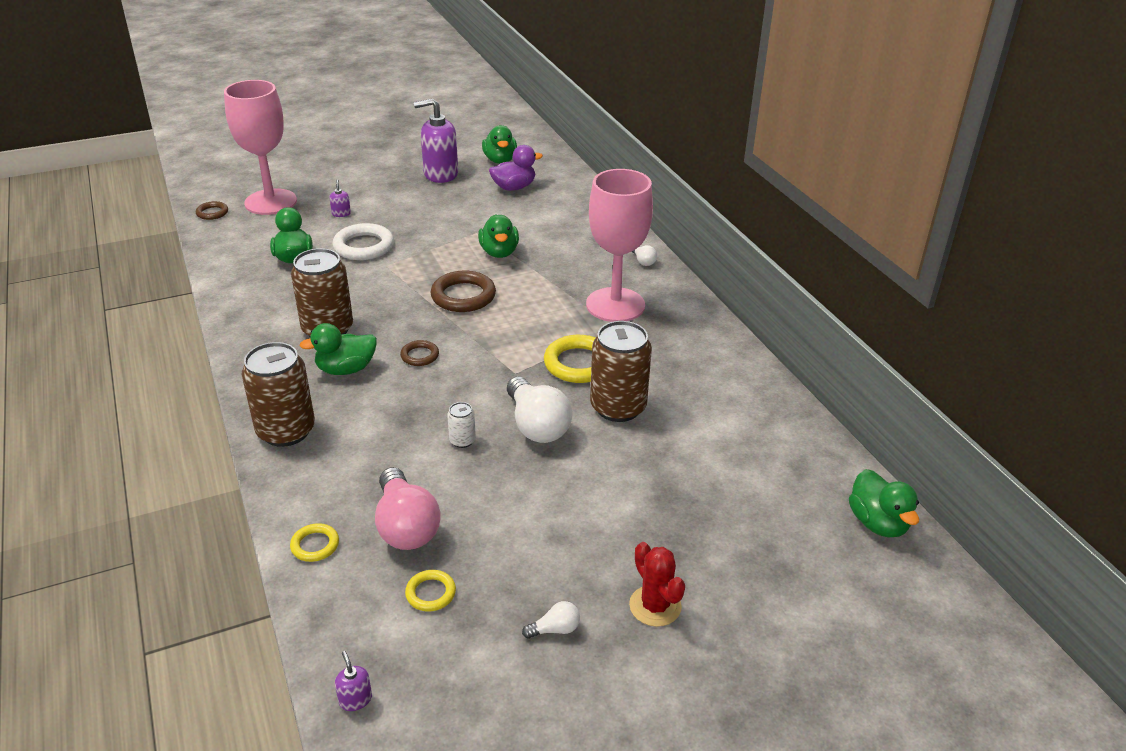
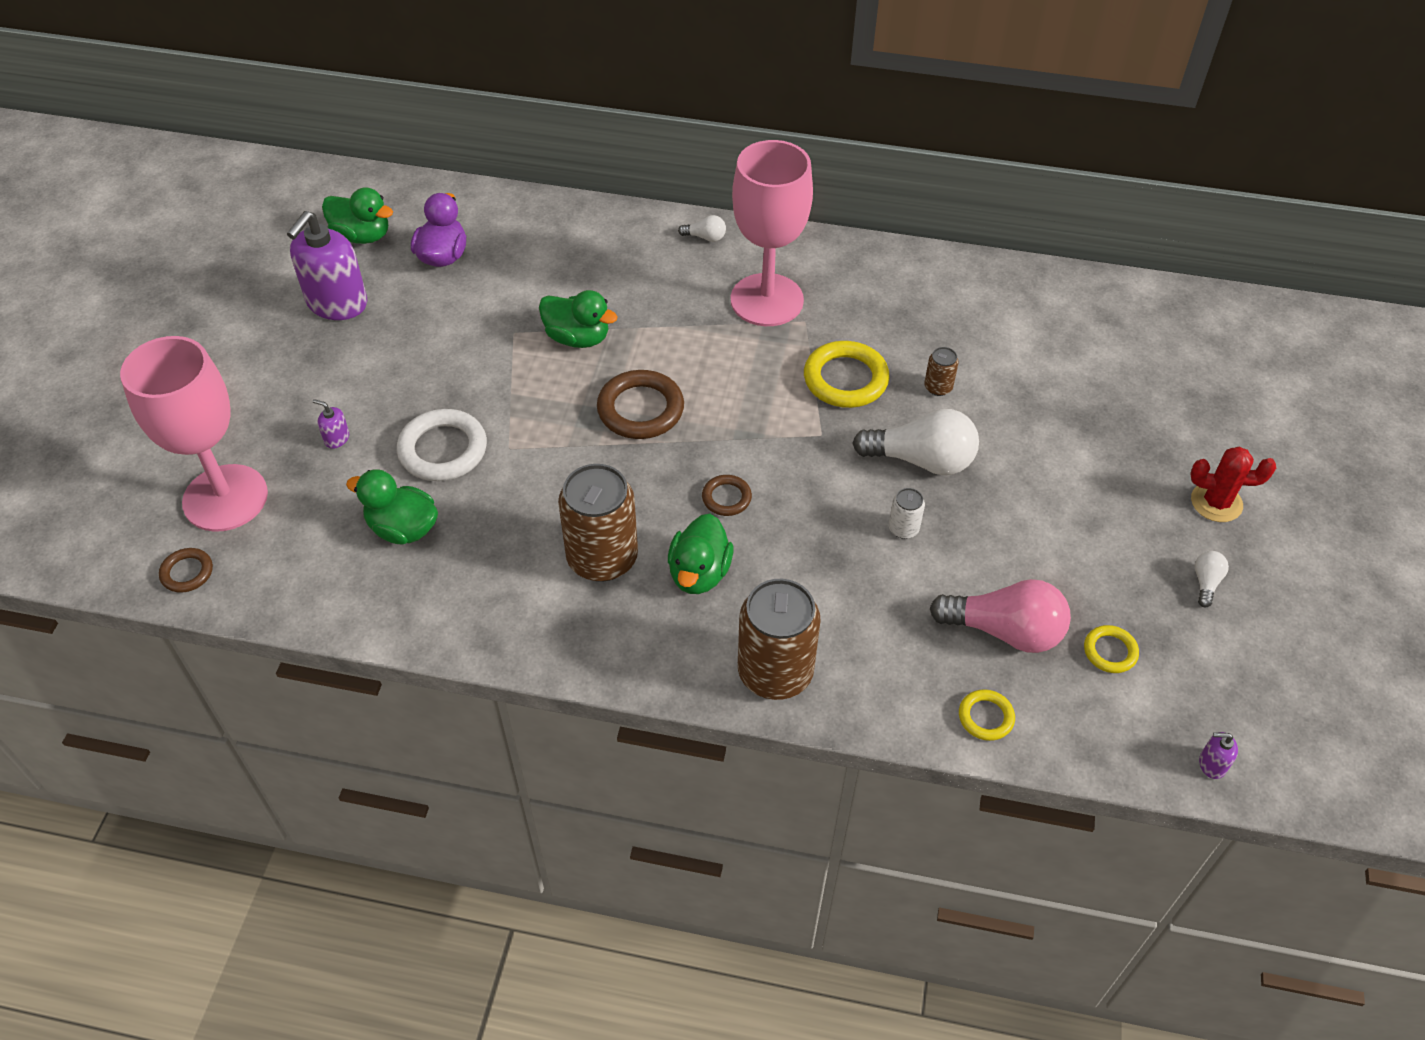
camera: 55 degrees left, 15 degrees up
(618, 407) = (938, 387): brown can -> brown can, size x0.45
(877, 523) = (1204, 313): green duck -> none

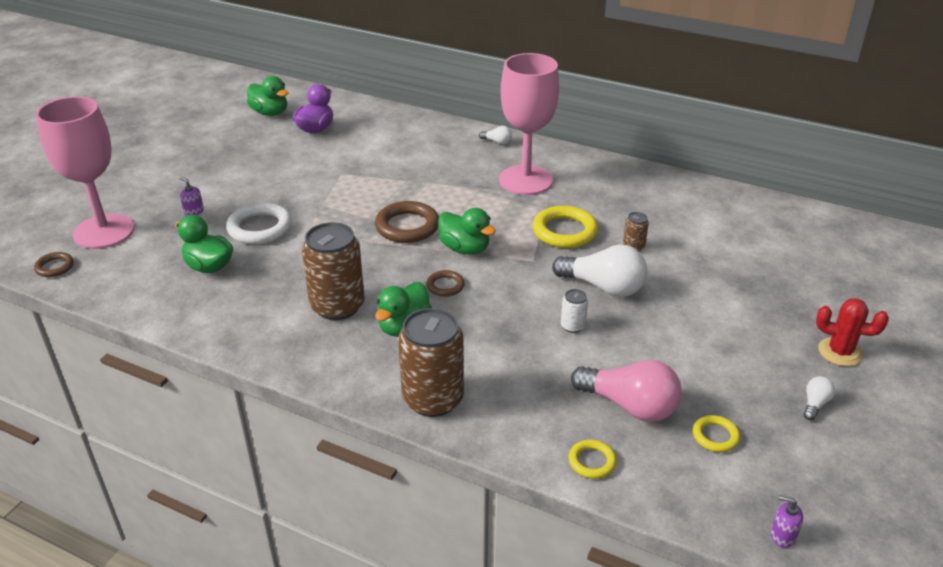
camera: 15 degrees right, 15 degrees down
(337, 303) = (234, 143): purple soap dispenser -> none
(578, 338) = (383, 182): green duck -> green duck (465, 249)

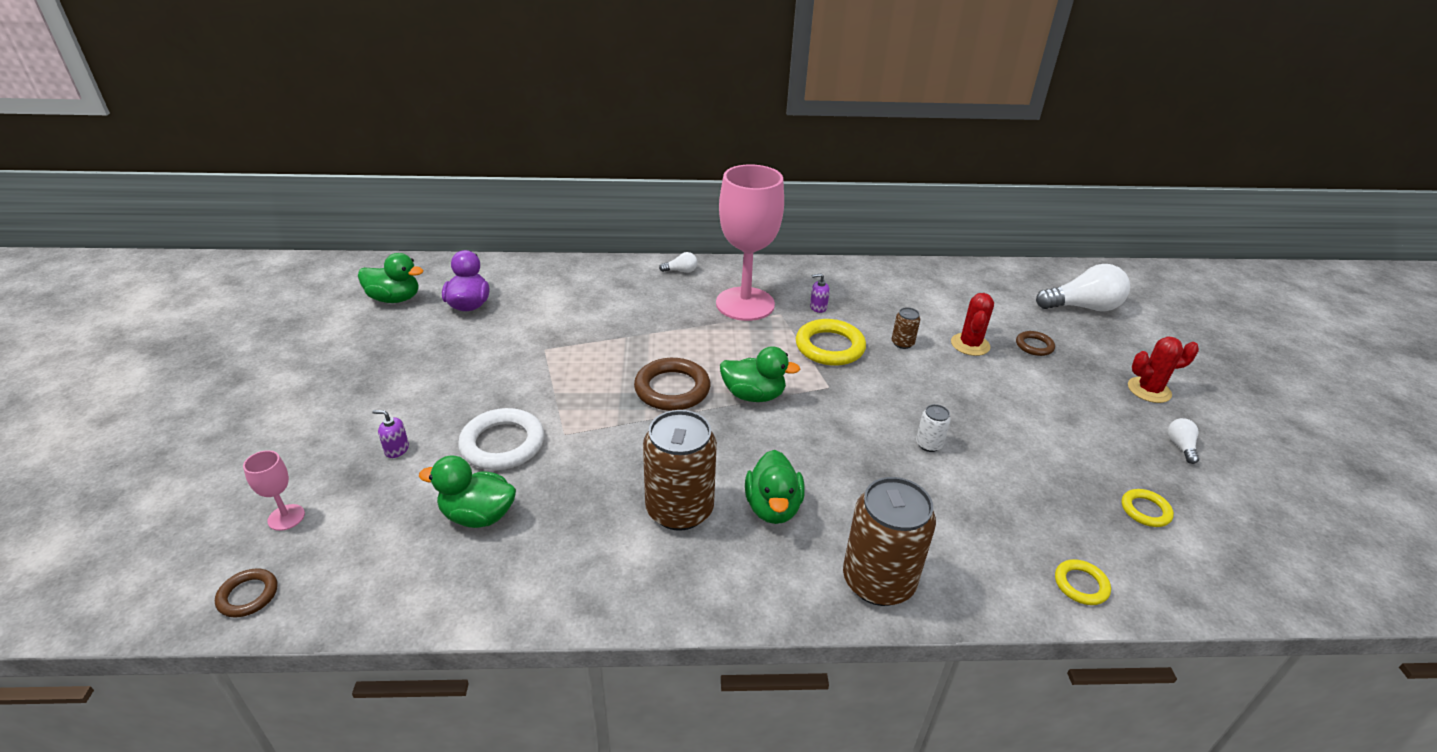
camera: 30 degrees left, 0 degrees up
(104, 231) = (286, 517): pink goblet -> pink goblet, size x0.40
(445, 286) = (771, 444): brown ring -> brown ring (1034, 346)
(603, 287) = (916, 393): white light bulb -> white light bulb (1082, 307)
(630, 406) = (1054, 509): pink light bulb -> none
(697, 264) = (970, 344): none -> red cactus
(782, 536) = (1285, 587): purple soap dispenser -> purple soap dispenser (818, 307)

